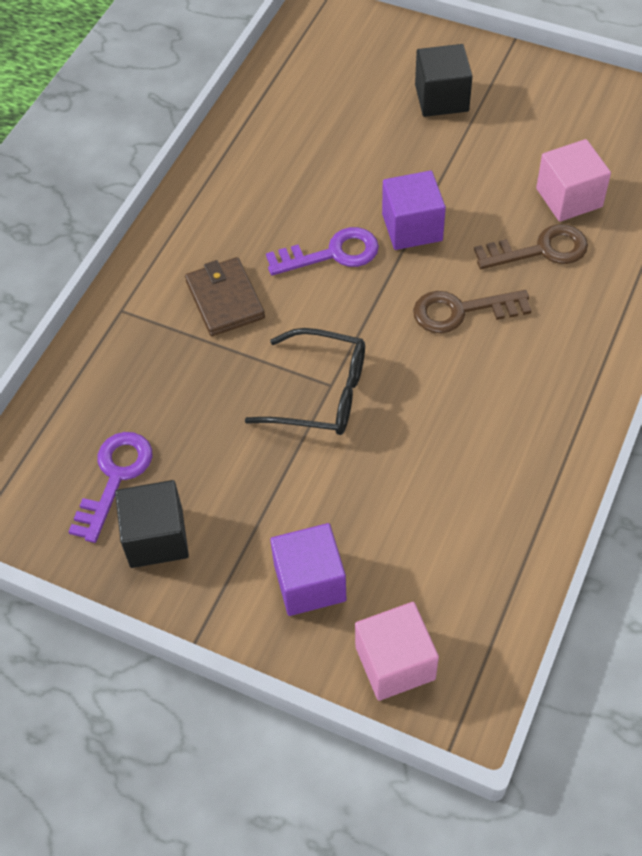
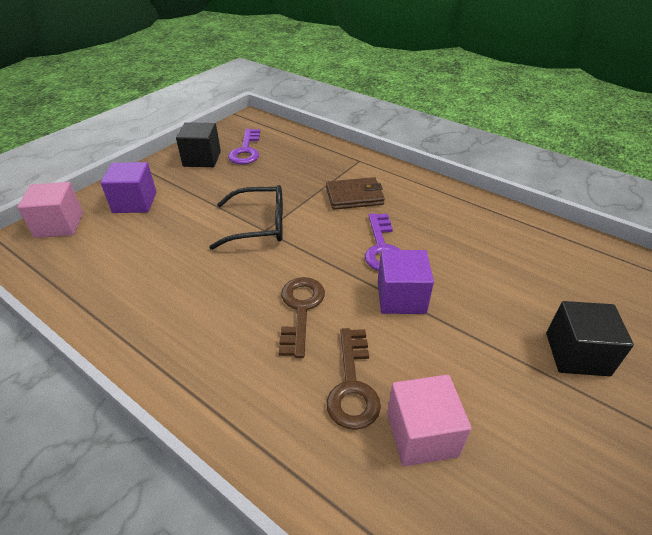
camera: 100 degrees right, 15 degrees down
(115, 478) = (246, 150): purple key -> purple key turned 60 degrees clockwise
(322, 393) = (260, 225): black glasses -> black glasses turned 120 degrees counterclockwise

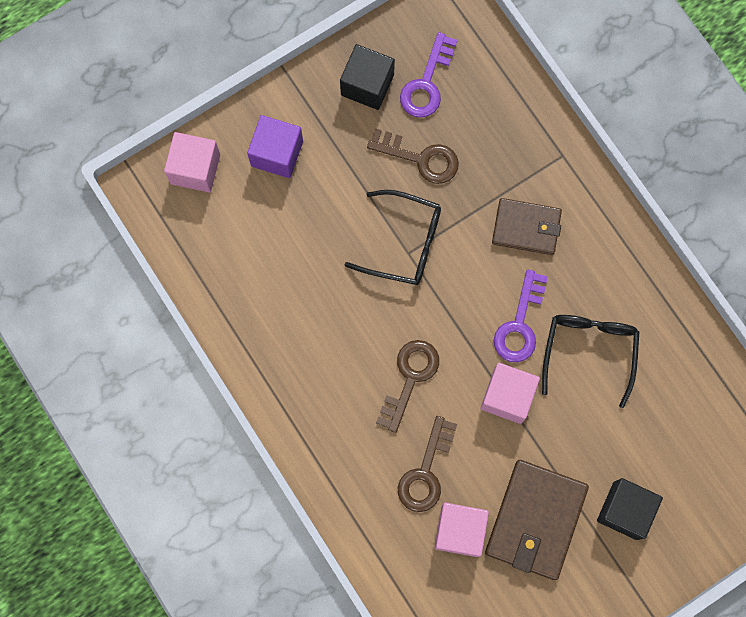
camera: 20 degrees right, 35 degrees up
(255, 181) = (421, 158): none -> brown key
(401, 297) = (507, 396): purple cube -> pink cube
(451, 249) = (589, 350): none -> black glasses
(497, 393) = (535, 520): none -> brown wallet

